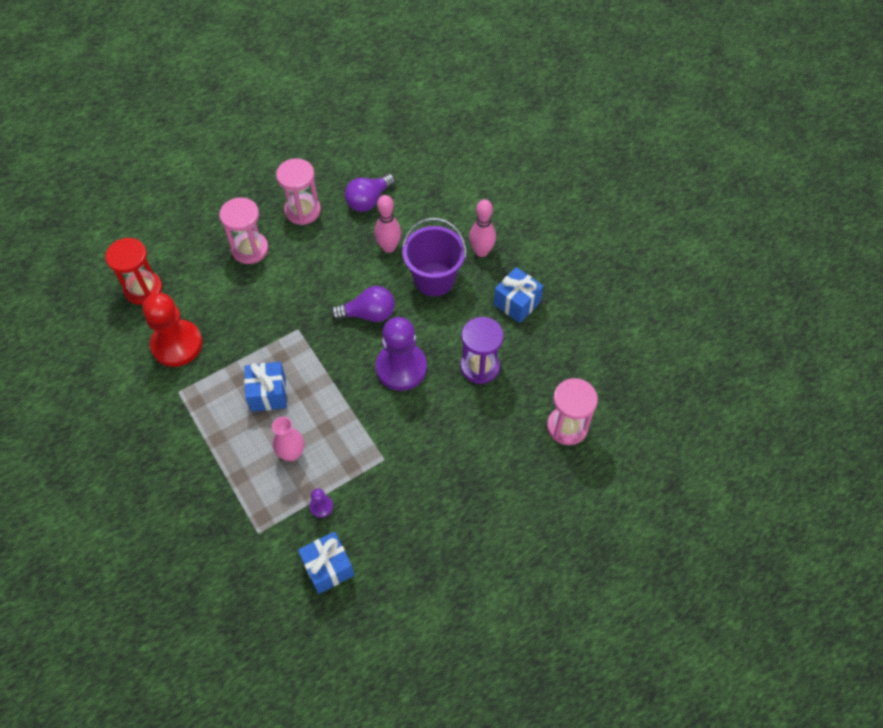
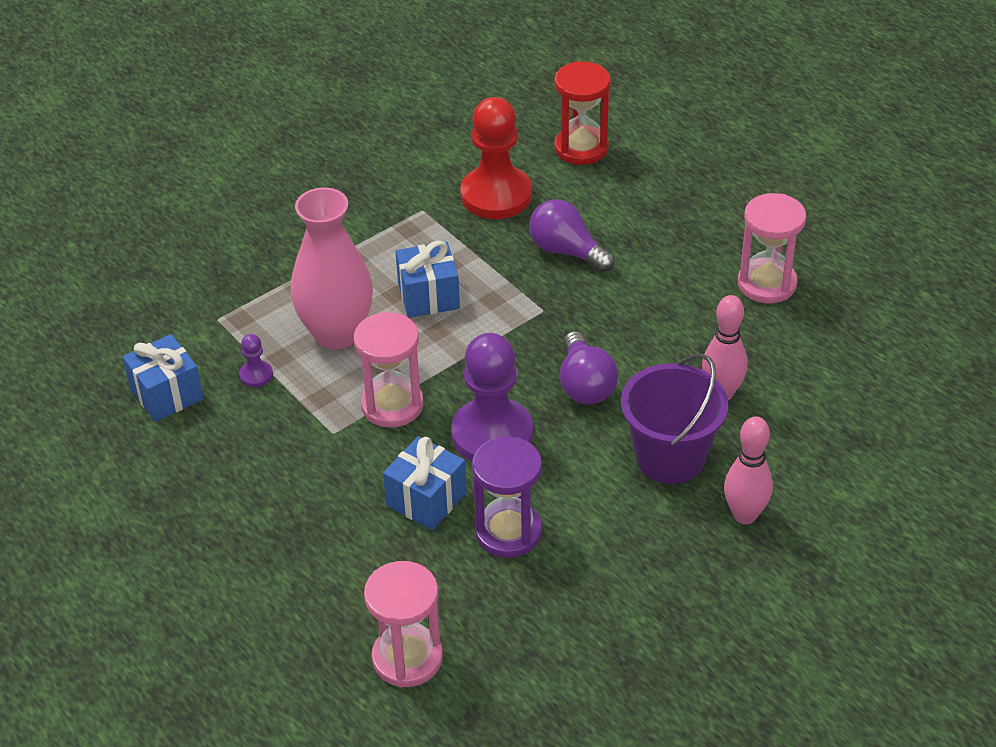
camera: 85 degrees right, 15 degrees down
(250, 249) = (676, 238): pink hourglass -> pink hourglass (392, 405)
(291, 453) = (336, 333): pink vase -> pink vase, size x1.82
(368, 200) = (812, 357): purple light bulb -> purple light bulb (566, 251)
(517, 303) = (645, 573): blue gift -> blue gift (426, 499)

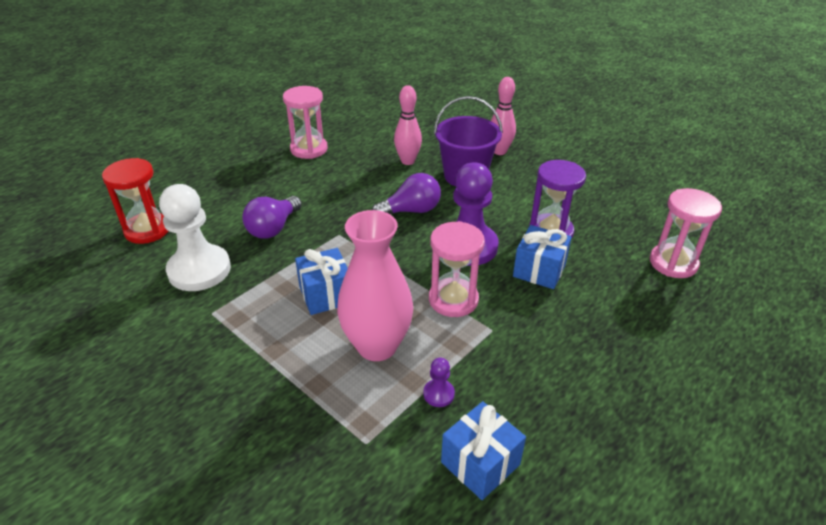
camera: 100 degrees left, 5 degrees down
(496, 195) = (199, 270): red pawn -> white pawn

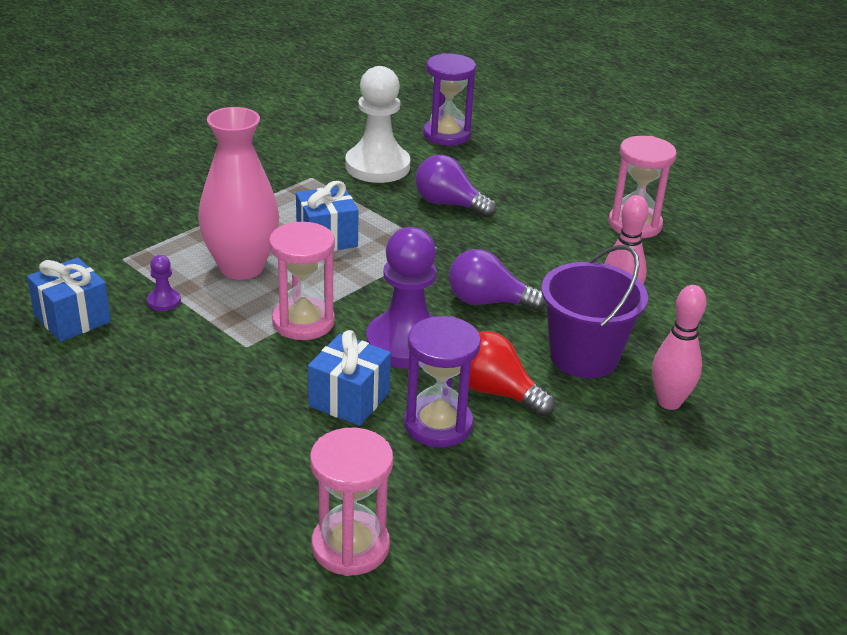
camera: 90 degrees right, 5 degrees down
(147, 230) = (446, 135): red hourglass -> purple hourglass
(411, 211) = (488, 302): purple light bulb -> purple light bulb turned 120 degrees clockwise
(510, 209) = (497, 392): none -> red light bulb

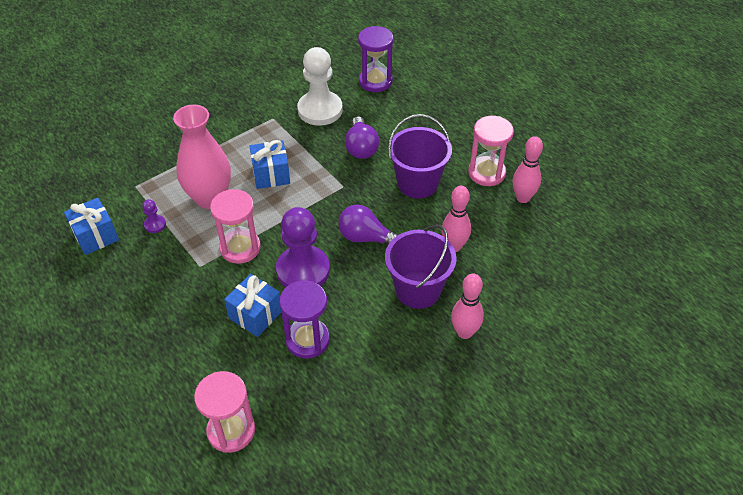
camera: 10 degrees right, 15 degrees up
(449, 204) = (361, 148): purple light bulb -> purple light bulb turned 135 degrees counterclockwise
(497, 392) = (352, 315): red light bulb -> none
(542, 239) = (417, 183): none -> purple bucket
(694, 249) = (523, 198): none -> pink bowling pin

